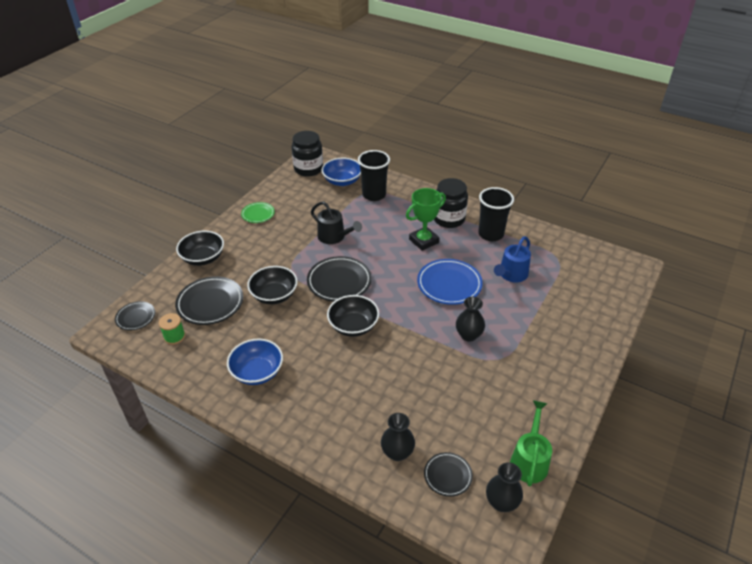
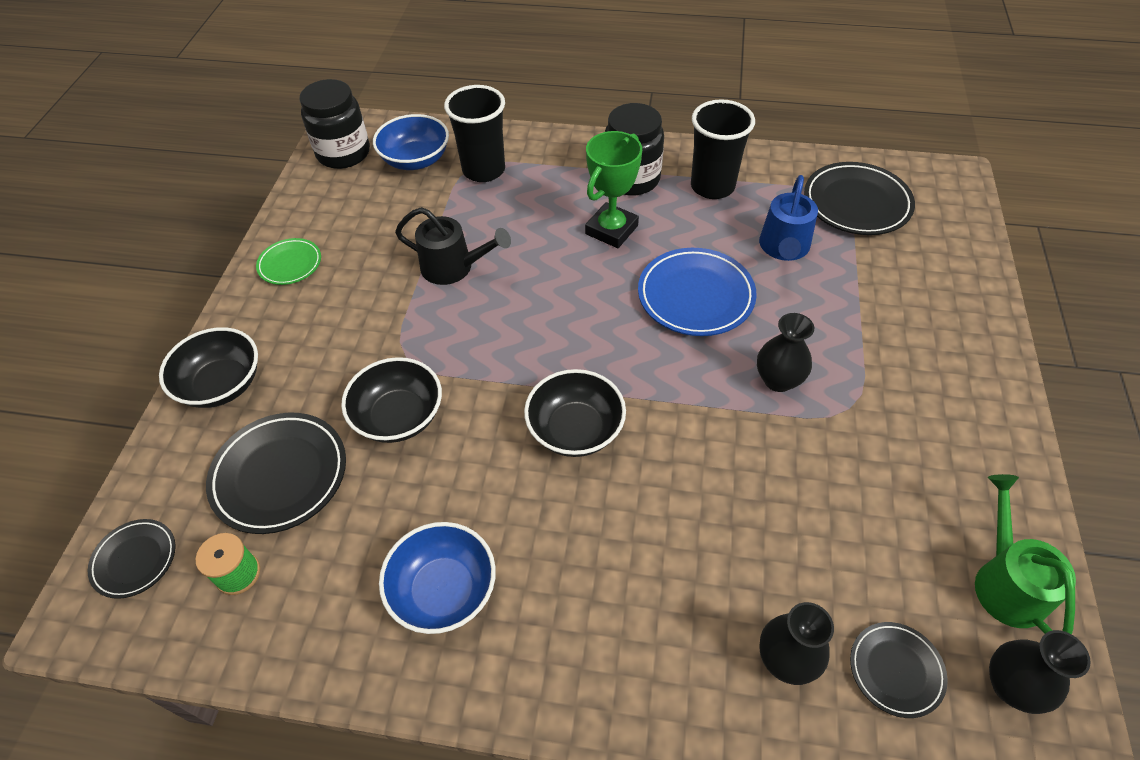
camera: 20 degrees left, 10 degrees up
(339, 282) = (506, 351): black plate -> black plate (856, 203)

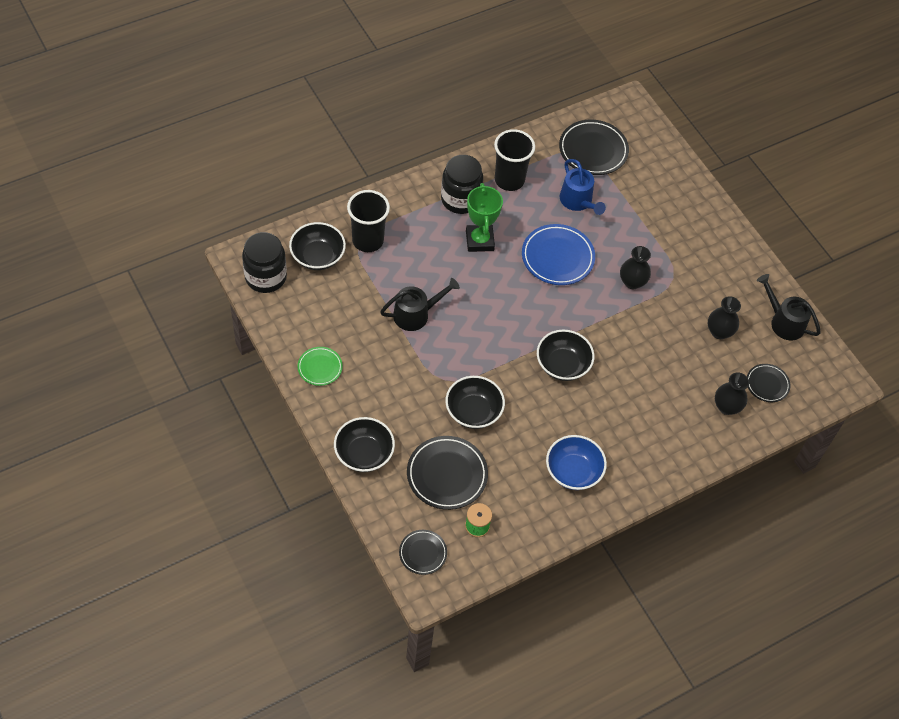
camera: 45 degrees left, 5 degrees up
(415, 160) = (317, 256): blue bowl -> black bowl
(1005, 581) = (783, 322): green watering can -> black watering can
(1011, 686) = (809, 363): black vase -> black vase (719, 332)

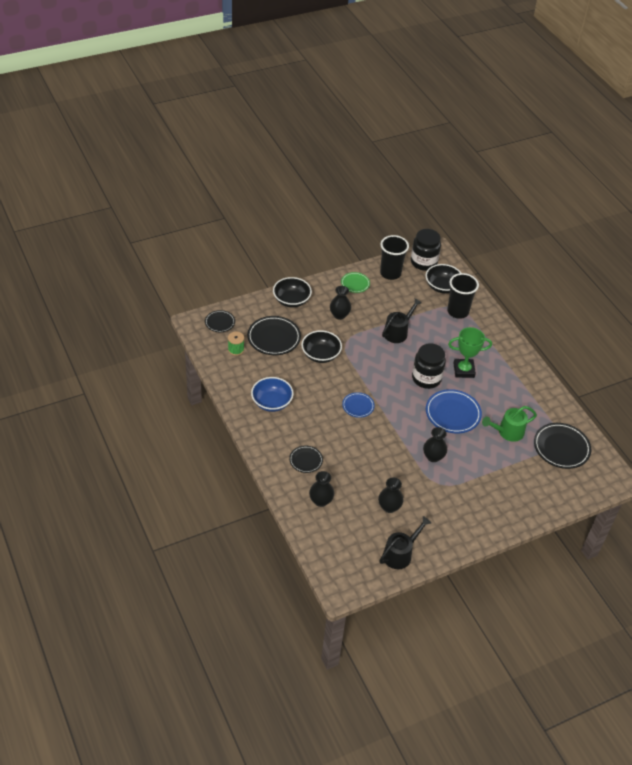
camera: 95 degrees right, 10 degrees down
(389, 388) = (339, 315): none -> black vase
(416, 314) = (398, 332): black watering can -> black watering can turned 120 degrees counterclockwise
(460, 199) = (500, 363): black jar -> black jar (426, 378)
(509, 180) = (522, 392): black cup -> black cup (390, 273)
(562, 365) = (358, 406): black bowl -> blue plate
(578, 202) = (507, 432): blue watering can -> green watering can
(767, 384) = (340, 531): black plate -> black plate (306, 460)

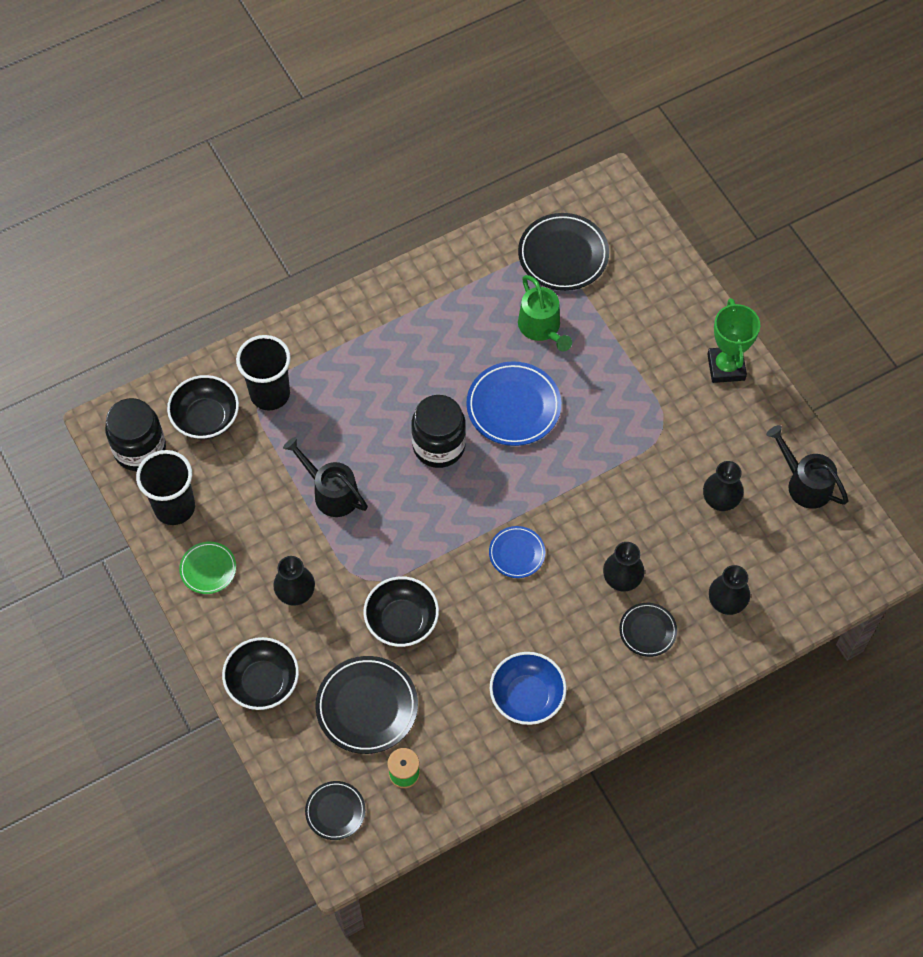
camera: 90 degrees left, 15 degrees up
(433, 457) = (609, 436): black vase -> black vase (622, 580)
(463, 370) = (413, 388): green trophy -> green trophy (726, 367)

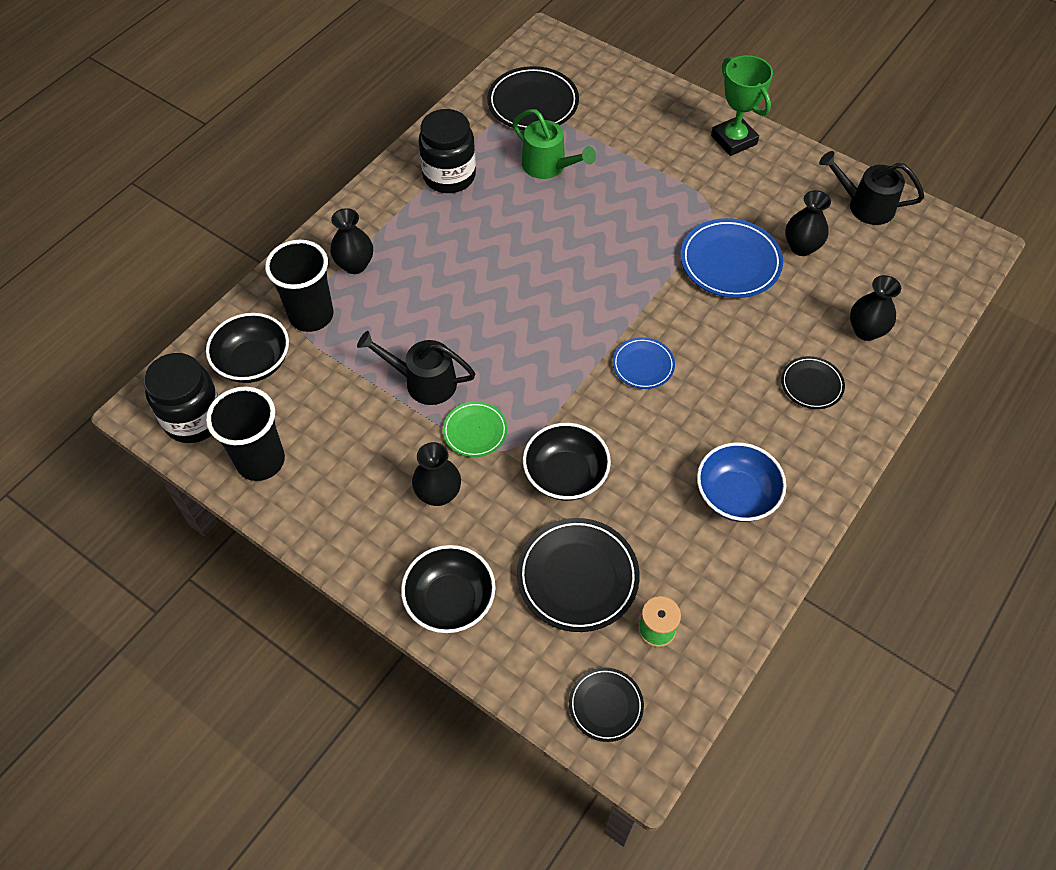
camera: 25 degrees left, 5 degrees down
(208, 569) = (329, 508): green plate -> green plate (475, 431)
(439, 446) = (509, 299): black jar -> black jar (449, 176)
(513, 406) = (561, 239): blue plate -> blue plate (730, 262)
(622, 580) = (757, 349): black vase -> black vase (355, 265)

